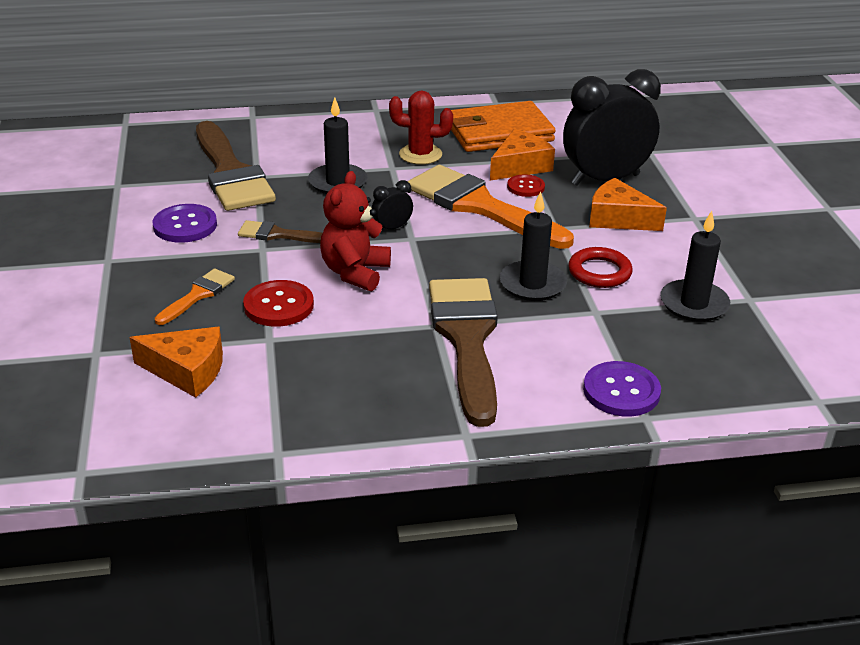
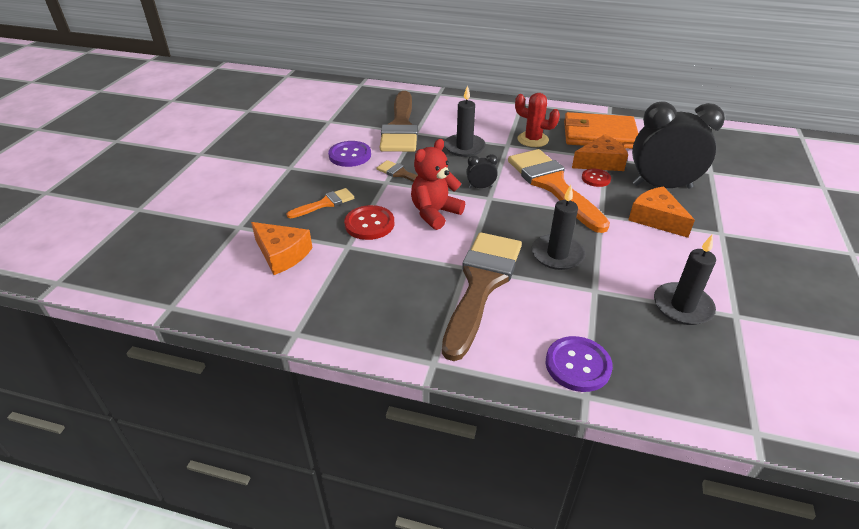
camera: 25 degrees right, 5 degrees up
(599, 272) = (616, 258): red ring -> none

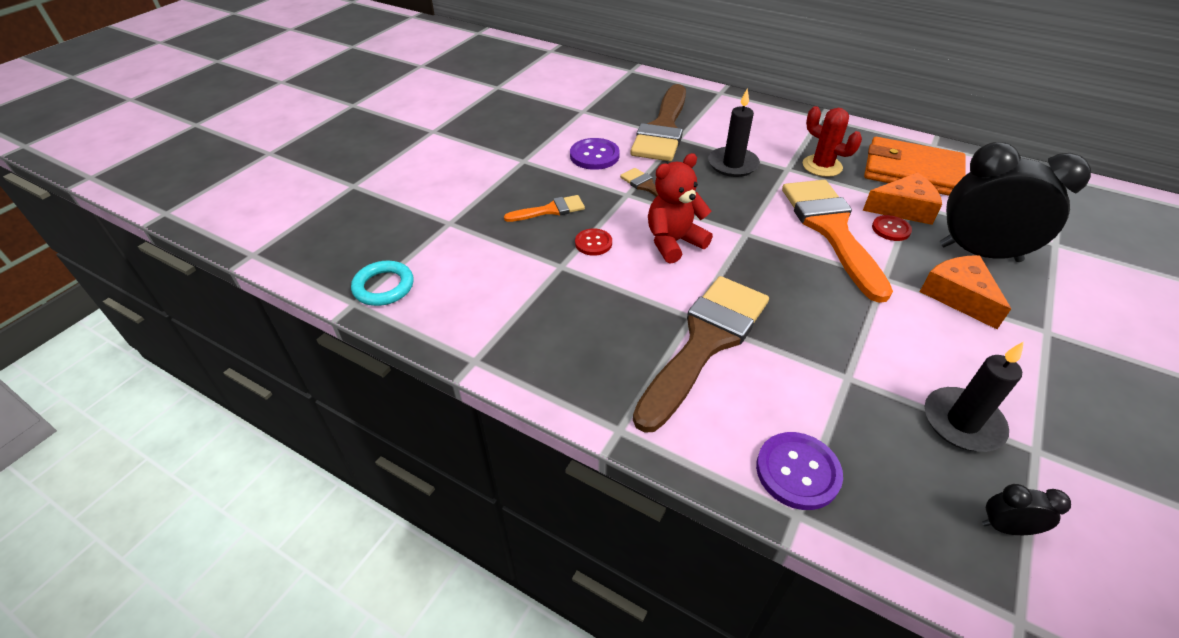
camera: 15 degrees right, 5 degrees up
(194, 289) = (384, 287): none -> turquoise ring
(282, 254) = (486, 263): orange cheese -> none
(369, 224) = (593, 243): red button -> red button, size x0.64
(480, 187) = (738, 218): black clock -> black clock (1005, 527)
(557, 254) = (811, 321): black candle -> none

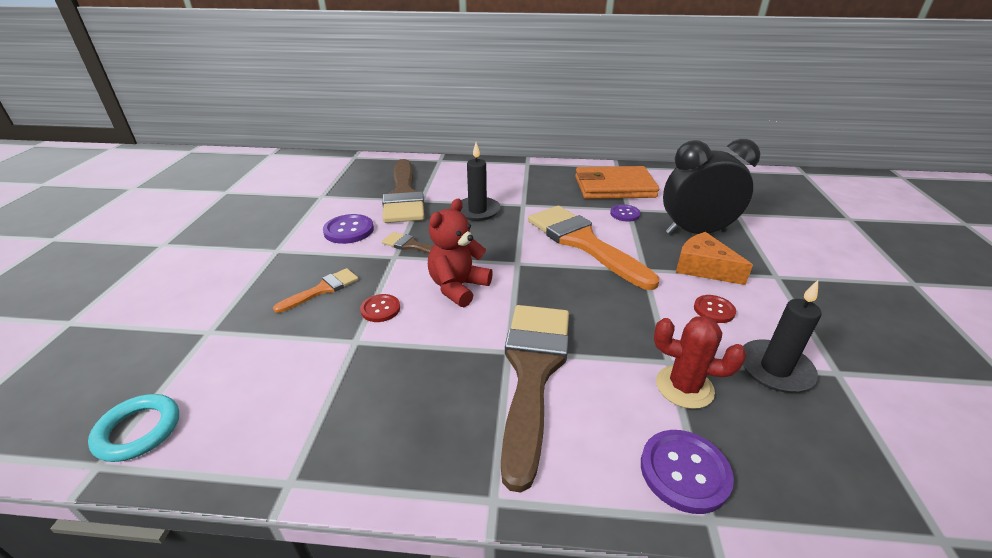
camera: 25 degrees left, 10 degrees down
(822, 166) = (548, 197): red cactus -> red cactus (684, 387)
(891, 229) = (626, 231): red button -> red button (714, 310)
(903, 208) = (625, 214): orange cheese -> purple button
(1005, 527) = (868, 451): black clock -> none

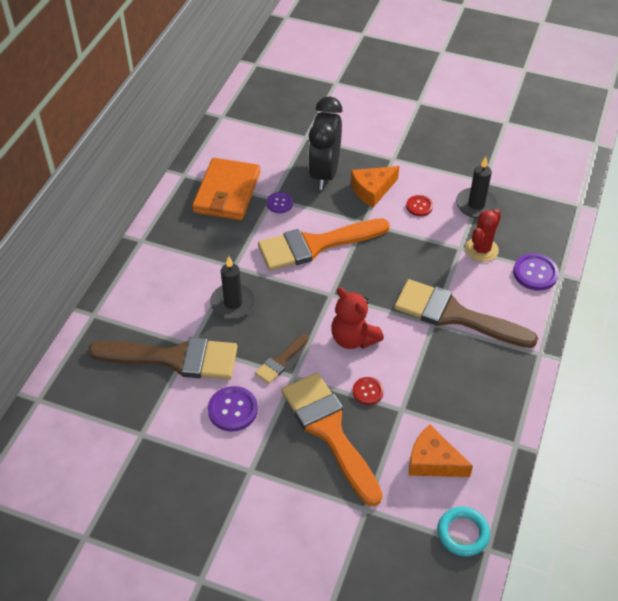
camera: 75 degrees left, 15 degrees up
(269, 382) = (433, 461): none -> orange cheese
(322, 289) = (329, 431): orange brush -> orange brush, size x2.13

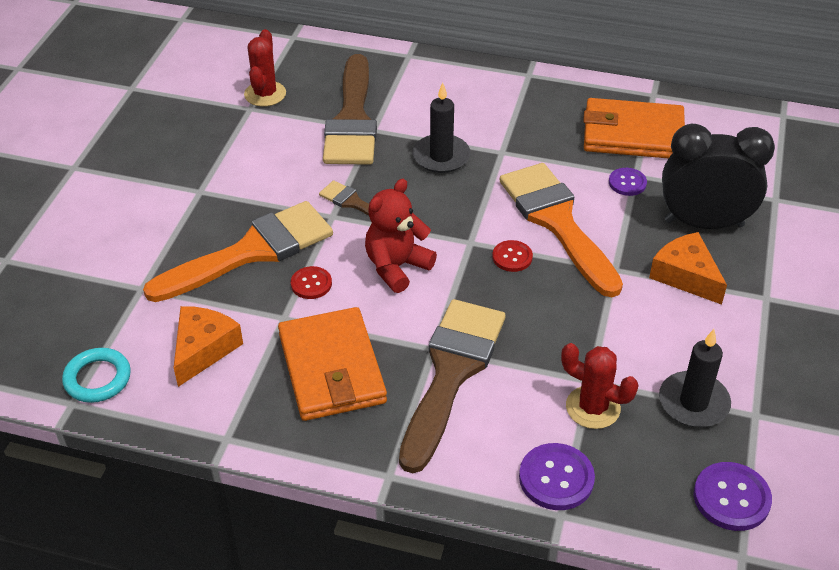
camera: 85 degrees right, 5 degrees down
(123, 422) = (265, 94): none -> red cactus
(233, 410) = (282, 170): purple button -> purple button (731, 498)
(419, 206) = (667, 331): red button -> red button (512, 257)
(451, 381) = (332, 368): none -> orange wallet

